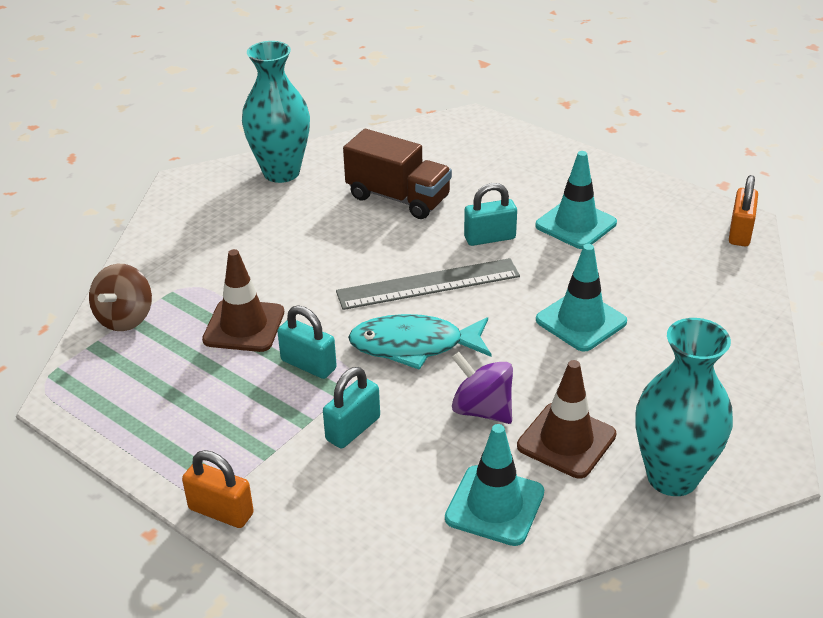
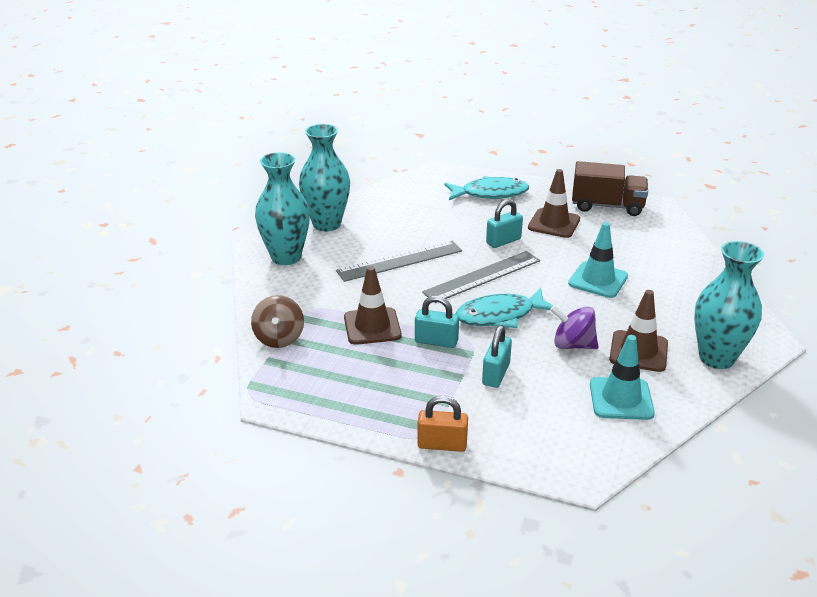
camera: 20 degrees left, 5 degrees down
(204, 209) = (286, 257): none -> turquoise vase
(337, 241) = (400, 261): none -> grey ruler
(398, 198) = (423, 227): brown truck -> brown truck (607, 206)
(518, 165) = (490, 193): none -> turquoise fish
(576, 224) = (554, 223): turquoise traffic cone -> brown traffic cone
(740, 232) = (659, 211): orange padlock -> none

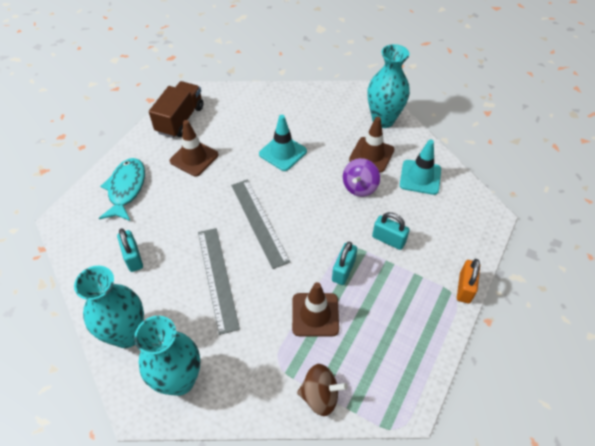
camera: 80 degrees left, 20 degrees up
(500, 315) = (316, 221): turquoise fish -> none
(503, 241) = (210, 196): turquoise padlock -> turquoise padlock (133, 258)

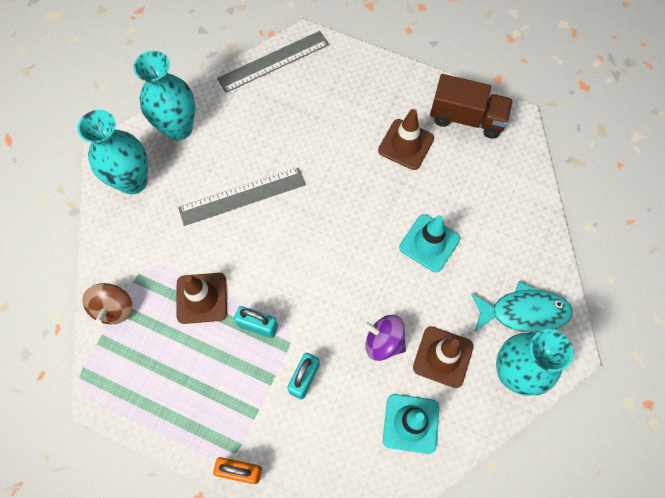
camera: 85 degrees right, 15 degrees up
(126, 189) = (351, 86): turquoise fish -> turquoise fish (524, 312)
(133, 258) = (263, 114): turquoise padlock -> none
(259, 222) = (318, 228): grey ruler -> grey ruler (273, 61)

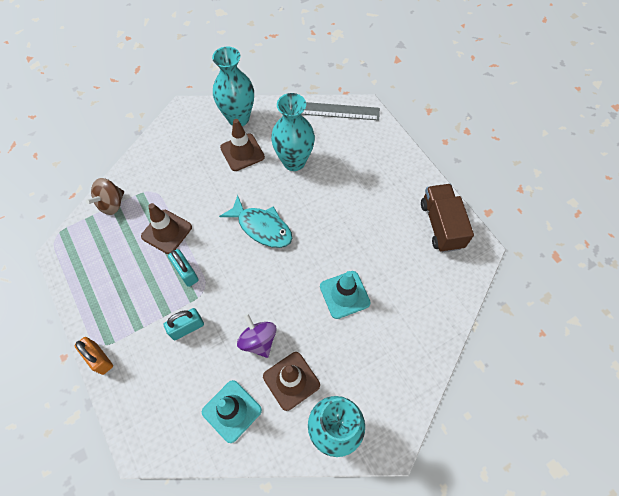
camera: 35 degrees right, 5 degrees down
(133, 181) = (185, 134): turquoise vase -> turquoise vase (294, 161)
(242, 196) = (243, 184): grey ruler -> none
(406, 144) = (381, 216): brown traffic cone -> brown traffic cone (242, 152)
(466, 118) = (441, 225): brown truck -> brown truck turned 150 degrees counterclockwise
(524, 312) = (377, 391): turquoise fish -> turquoise fish (262, 227)

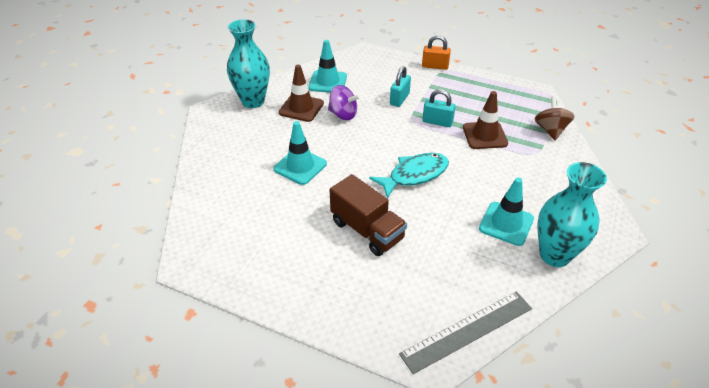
camera: 145 degrees right, 20 degrees down
(242, 152) = (506, 223): brown traffic cone -> turquoise traffic cone
(262, 227) = (414, 175): turquoise fish -> turquoise fish turned 150 degrees clockwise
(294, 161) = (446, 244): turquoise vase -> none
(441, 225) = (241, 265): brown truck -> brown truck (367, 230)

